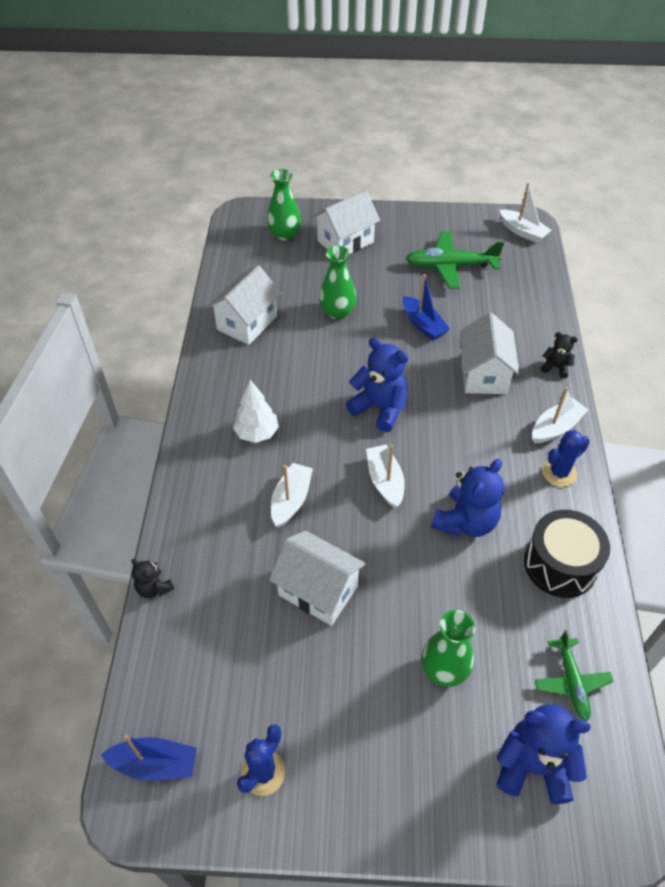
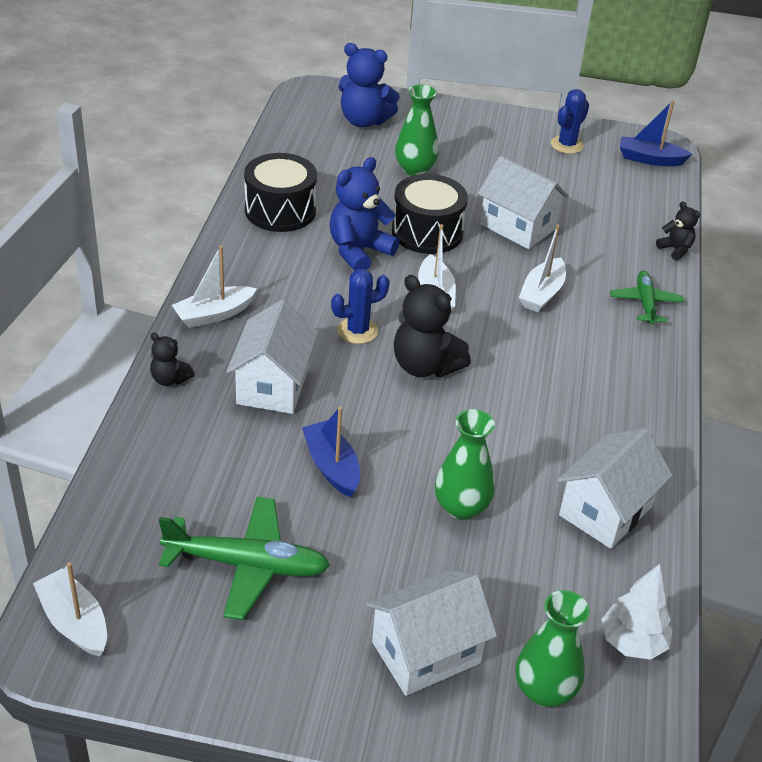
camera: 175 degrees left, 10 degrees down
(257, 433) = (582, 361): white tree -> white tree (632, 643)
(379, 408) = (425, 366): blue teddy bear -> black teddy bear
(408, 562) = (427, 232): none -> black drum
(559, 473) = (237, 274): blue cactus -> blue cactus (357, 331)
(571, 681) = (312, 150): green plane -> green plane (645, 303)

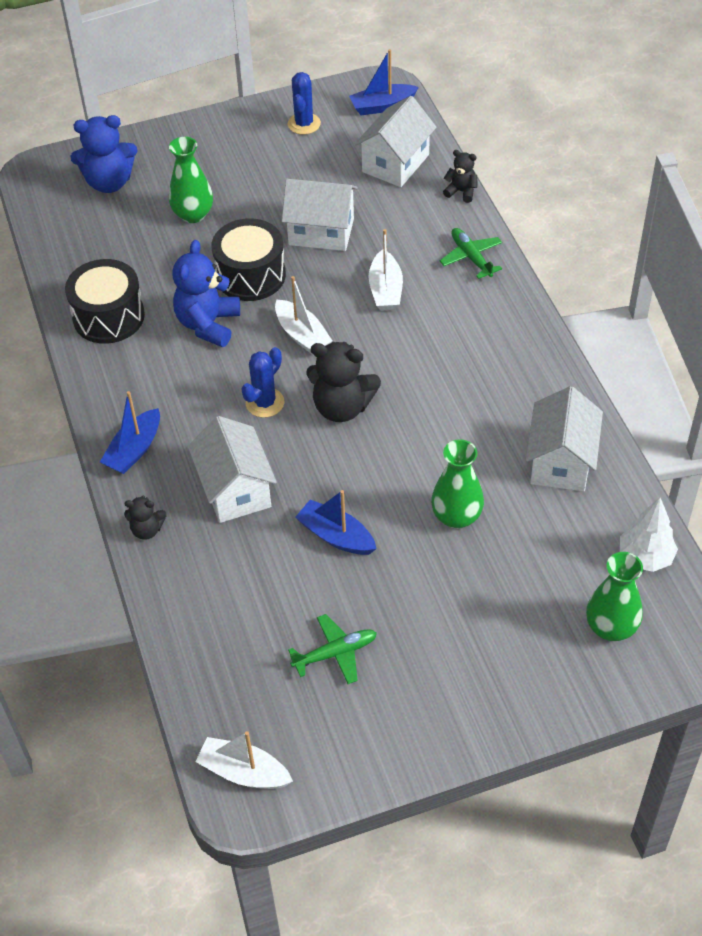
camera: 25 degrees left, 10 degrees up
(214, 314) = (134, 450): white boat -> blue boat
(246, 565) = (335, 653): green plane -> green plane, size x0.61
(426, 652) = (513, 646): white house -> white house (395, 163)

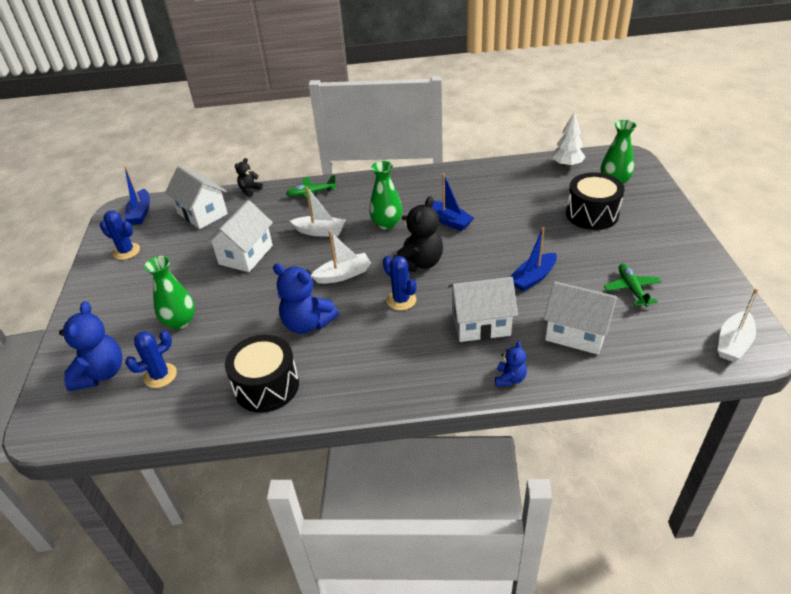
camera: 75 degrees left, 10 degrees down
(112, 228) = (160, 375): none -> blue cactus
(134, 450) = (424, 380): blue boat -> blue boat (449, 221)
(147, 530) = (510, 379): black teddy bear -> blue teddy bear
(250, 275) = (268, 295): black drum -> black drum (592, 214)
(456, 516) = (526, 225): green vase -> green vase (387, 224)
(560, 462) = (492, 183): white house -> white house (576, 333)

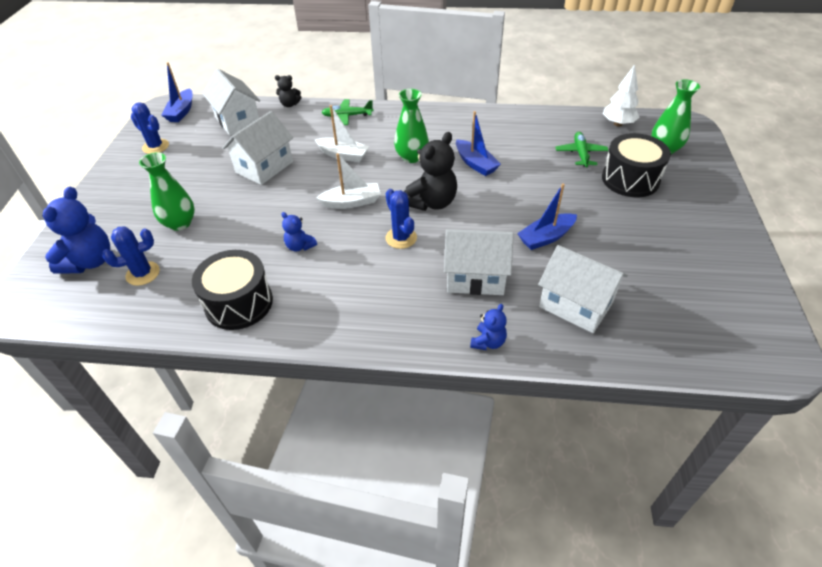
camera: 10 degrees right, 5 degrees up
(250, 190) = (289, 104): black teddy bear -> black teddy bear turned 135 degrees counterclockwise
(307, 324) = (300, 246): blue teddy bear -> blue teddy bear, size x0.53
(632, 289) = (651, 267): green plane -> green plane (580, 154)
(733, 343) = (752, 348): white boat -> none

